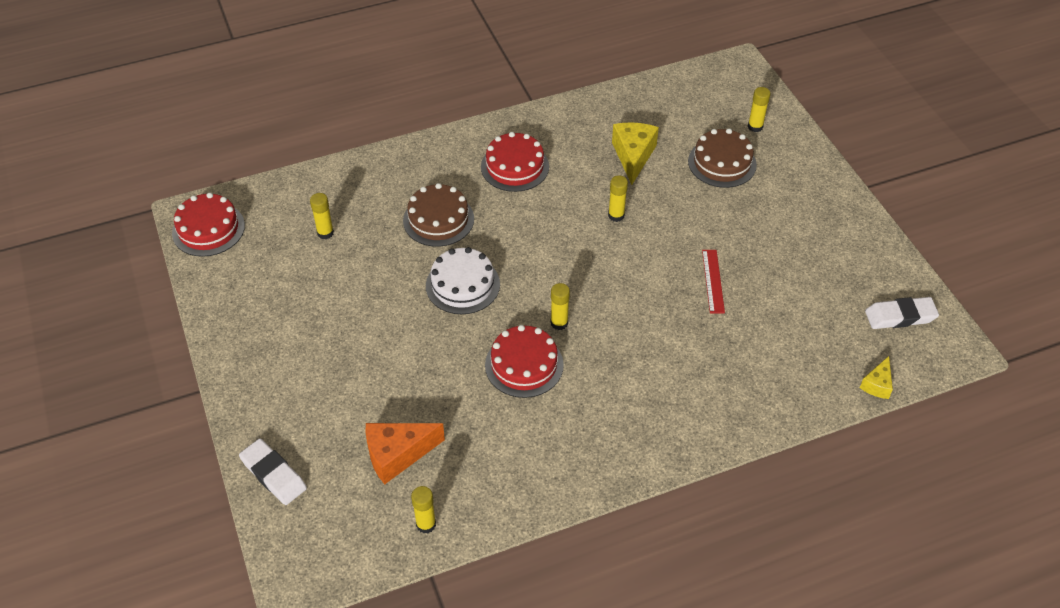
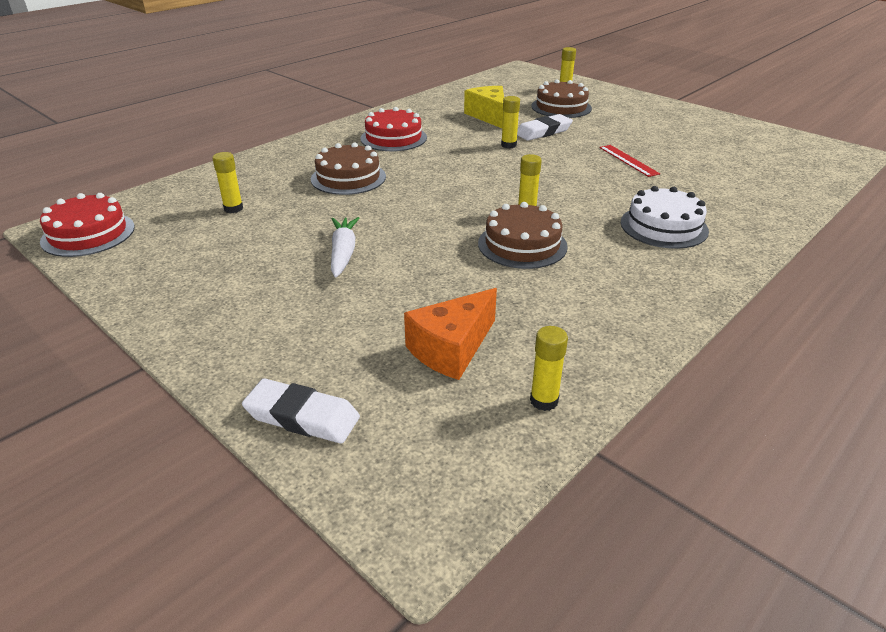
camera: 25 degrees left, 15 degrees down
(380, 323) = (343, 253): none -> white carrot
(462, 285) = (409, 209): white cake -> white cake (663, 226)
(524, 365) = (522, 244): red cake -> brown cake
(877, 384) = (825, 183): yellow cheese -> none
(900, 316) = (787, 147): white eraser -> white eraser (543, 132)

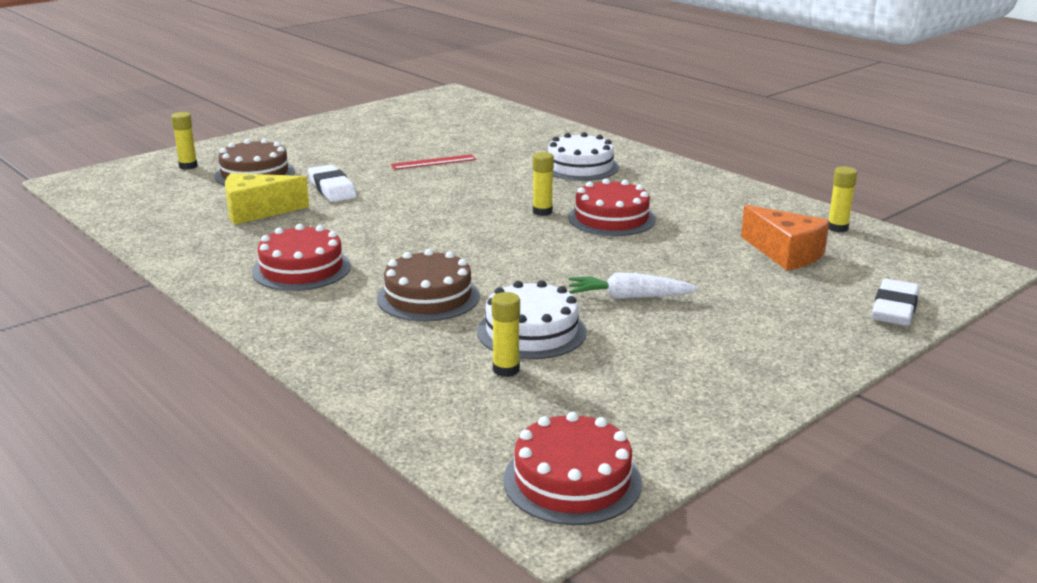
camera: 85 degrees left, 10 degrees down
(288, 215) = (531, 331): none -> white cake
(508, 145) = (364, 207): yellow glue stick -> none
(522, 244) = (611, 218): brown cake -> red cake

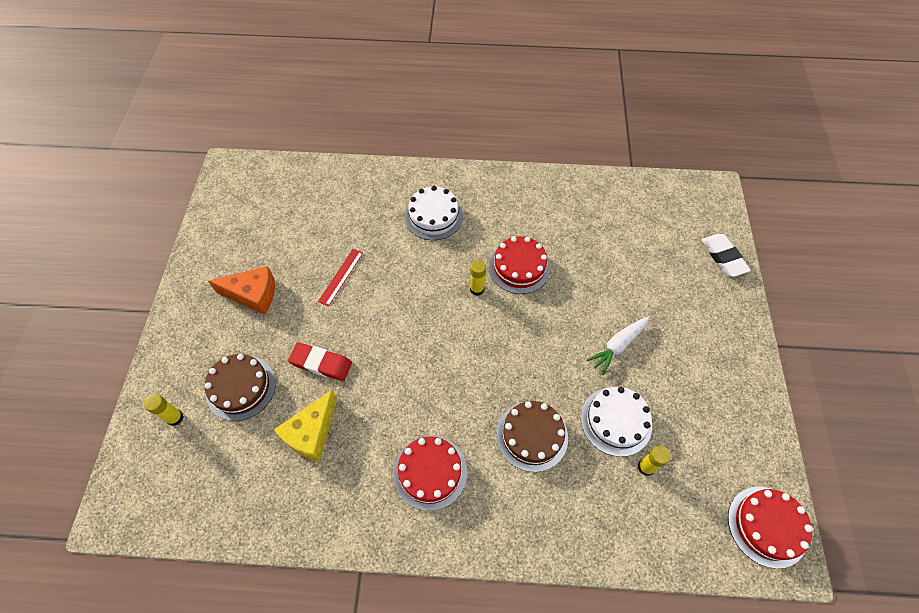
camera: 45 degrees left, 35 degrees up
(332, 188) = (321, 363): white eraser -> red eraser
(785, 253) = (633, 239): orange cheese -> orange cheese (253, 295)
(837, 228) = (627, 192): yellow glue stick -> none

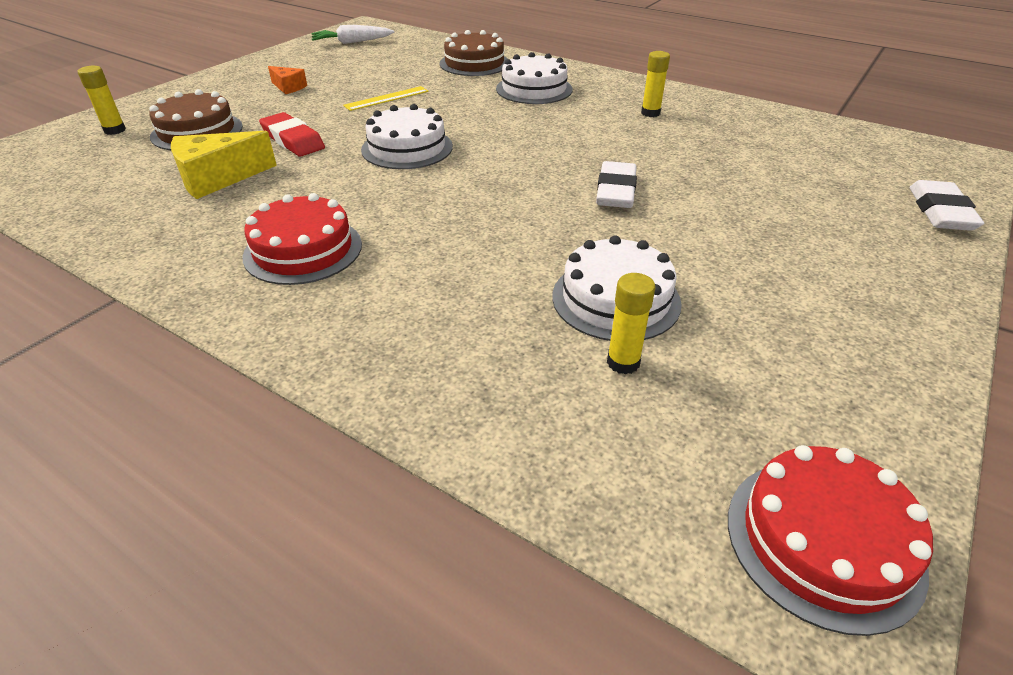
camera: 30 degrees right, 20 degrees down
(253, 295) = (288, 87): orange cheese -> orange cheese, size x0.56
(341, 277) = (386, 98): red ruler -> yellow ruler
(405, 334) = (407, 148): none -> white cake
(477, 289) = (529, 142): yellow glue stick -> yellow glue stick (650, 113)
(519, 267) = (602, 142): red cake -> none
(532, 435) = (472, 268): brown cake -> brown cake (474, 63)
(559, 319) = (615, 191): none -> white eraser
(618, 346) = (685, 235): white carrot -> white carrot (352, 42)

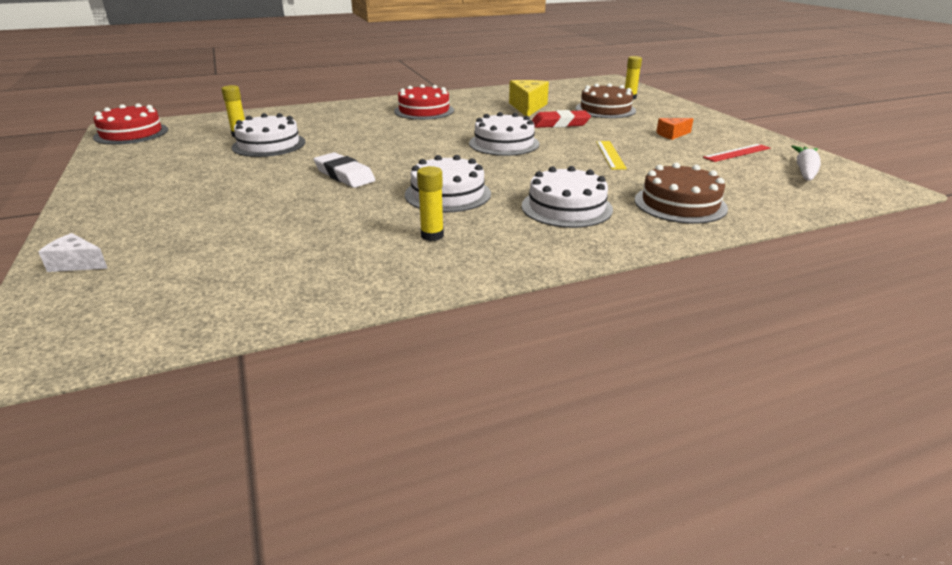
camera: 125 degrees right, 10 degrees down
(326, 62) = (737, 153): none -> red ruler
(577, 131) = (447, 194): none -> white cake
(940, 212) = (77, 264): white eraser -> white cheese

